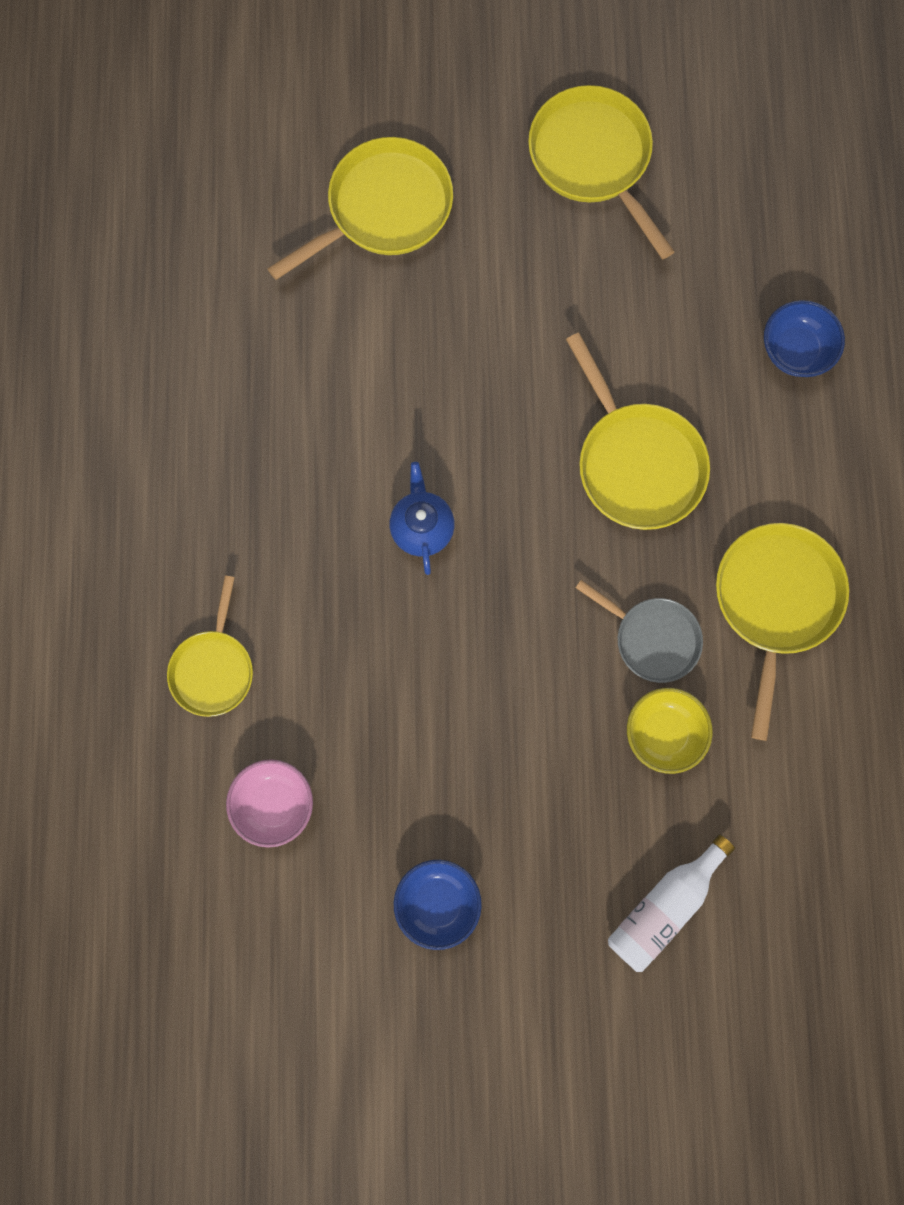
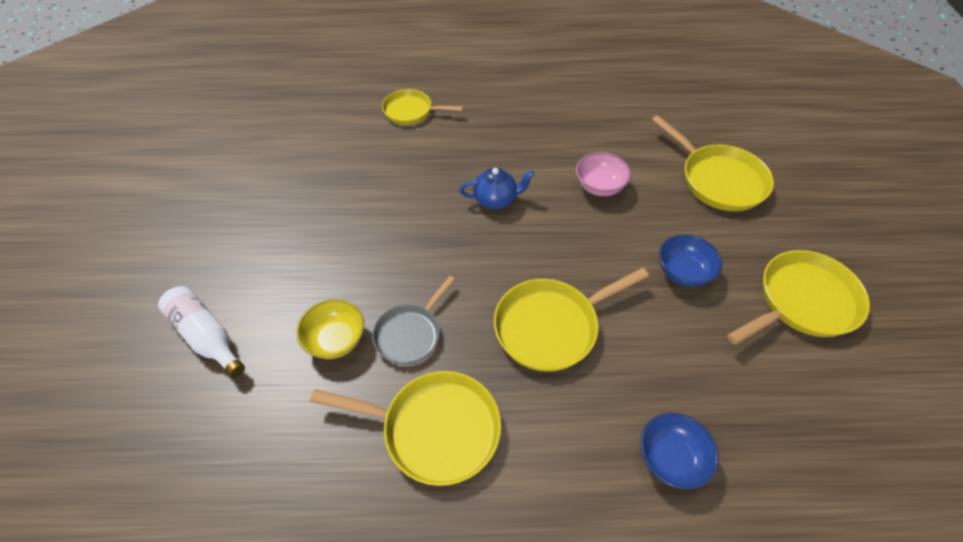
camera: 90 degrees right, 25 degrees down
(274, 803) = (328, 136): pink bowl -> pink bowl (599, 186)
(437, 902) = (249, 208): blue bowl -> blue bowl (683, 272)

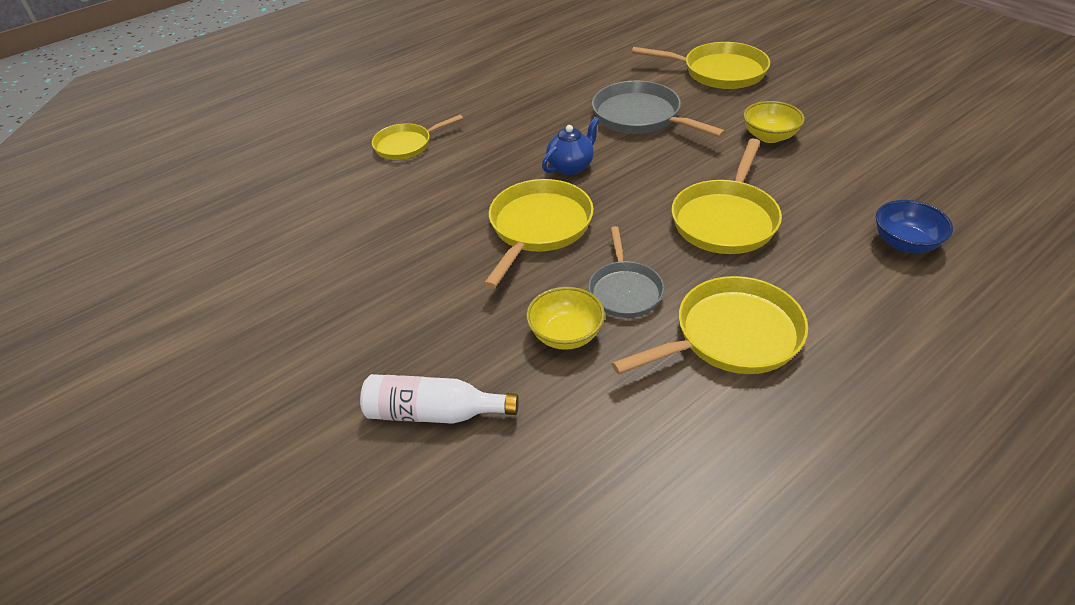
camera: 35 degrees left, 10 degrees down
(599, 186) = (641, 117): pink bowl -> grey pan
(683, 272) = (769, 136): blue bowl -> yellow bowl
(802, 302) = (862, 112): yellow pan -> yellow pan (538, 228)

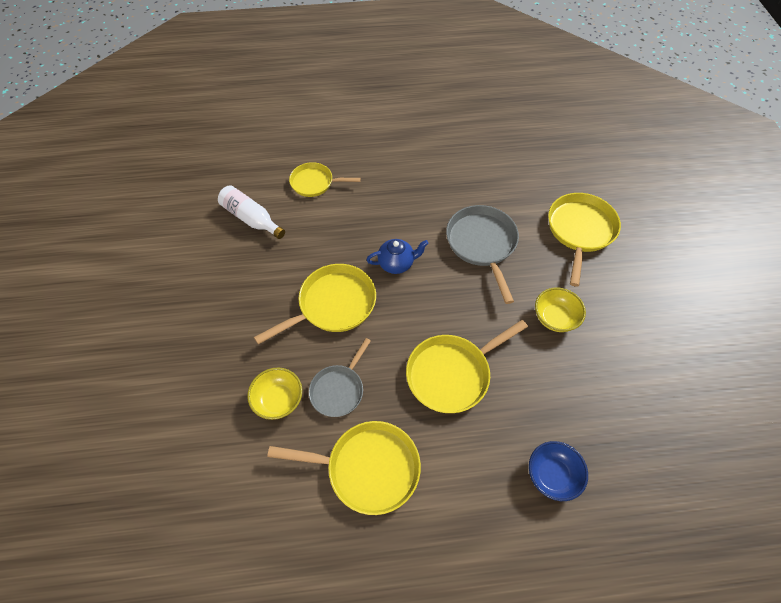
camera: 30 degrees right, 15 degrees up
(434, 413) = (171, 406): white bottle -> white bottle (251, 218)
(718, 72) = (580, 231): yellow pan -> yellow pan turned 120 degrees counterclockwise

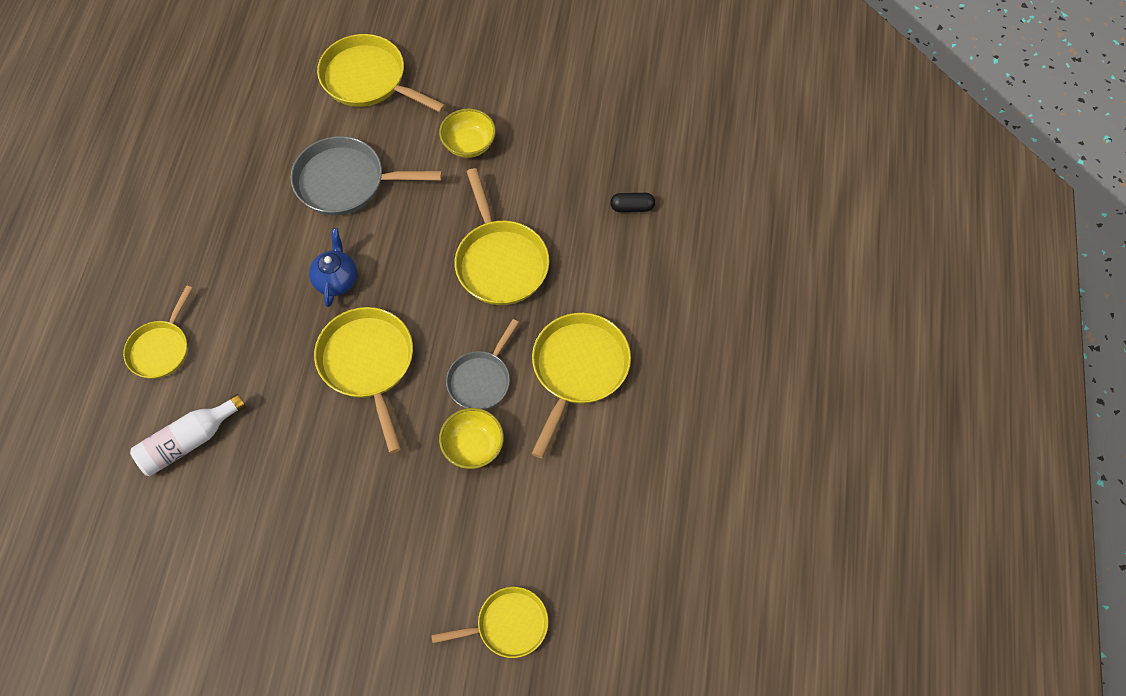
camera: 75 degrees left, 5 degrees up
(128, 470) = (507, 625): none -> yellow pan
(339, 389) = (481, 379): grey pan -> grey pan turned 75 degrees clockwise
(552, 475) = (632, 207): blue bowl -> black capsule

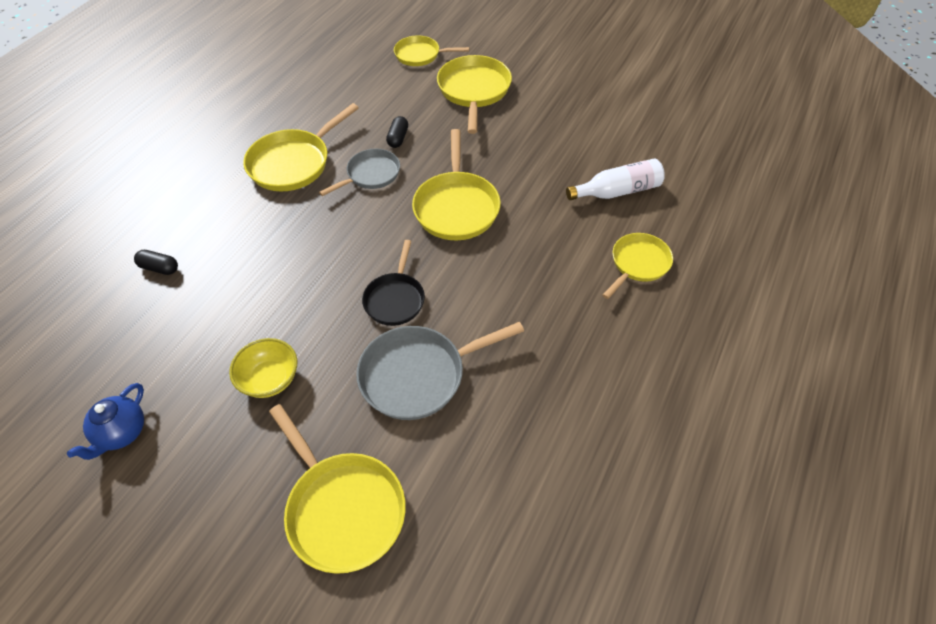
camera: 160 degrees left, 10 degrees down
(336, 280) = (462, 279): blue teapot -> blue teapot (122, 433)
(346, 182) = (419, 375): grey pan -> grey pan turned 135 degrees clockwise
(393, 242) = (395, 299): none -> black pan
(473, 446) = (398, 138): yellow bowl -> black capsule
(500, 261) = (306, 254): yellow pan -> yellow pan (474, 91)

